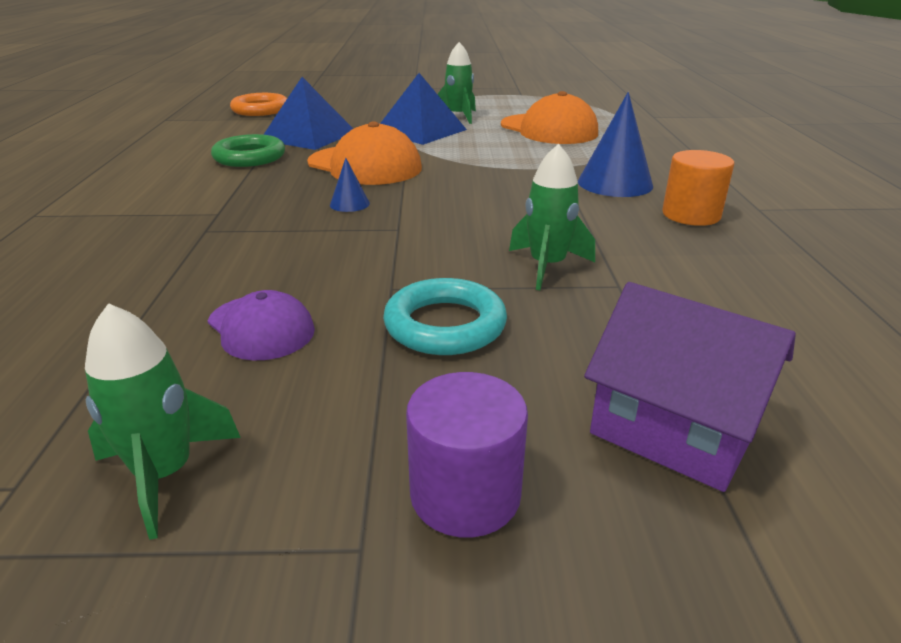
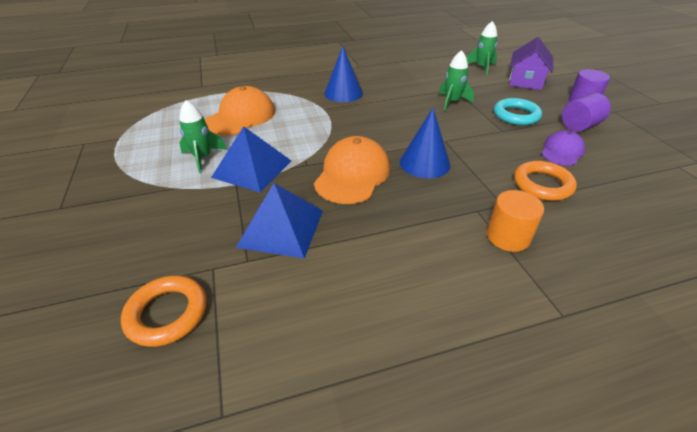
camera: 105 degrees left, 10 degrees up
(165, 474) = (638, 143): green rocket -> green rocket (481, 68)
(203, 271) = (542, 185): none -> orange ring
(249, 157) = (359, 243): green ring -> none
(332, 406) = (579, 126): none -> purple cylinder
(349, 204) = (424, 163): blue cone -> blue cone, size x2.01
(691, 215) = (375, 78): orange cylinder -> orange cylinder (508, 236)

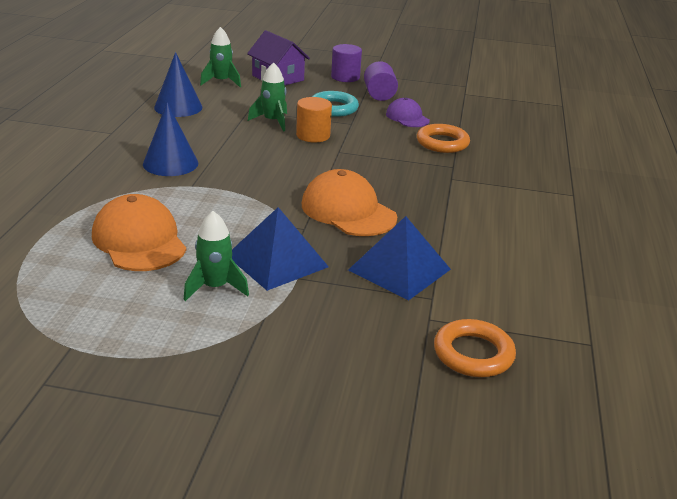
camera: 65 degrees left, 10 degrees down
(424, 163) = (365, 173): blue cone -> blue cone (178, 107)
(508, 236) = (490, 180): orange cylinder -> orange cylinder (313, 135)

